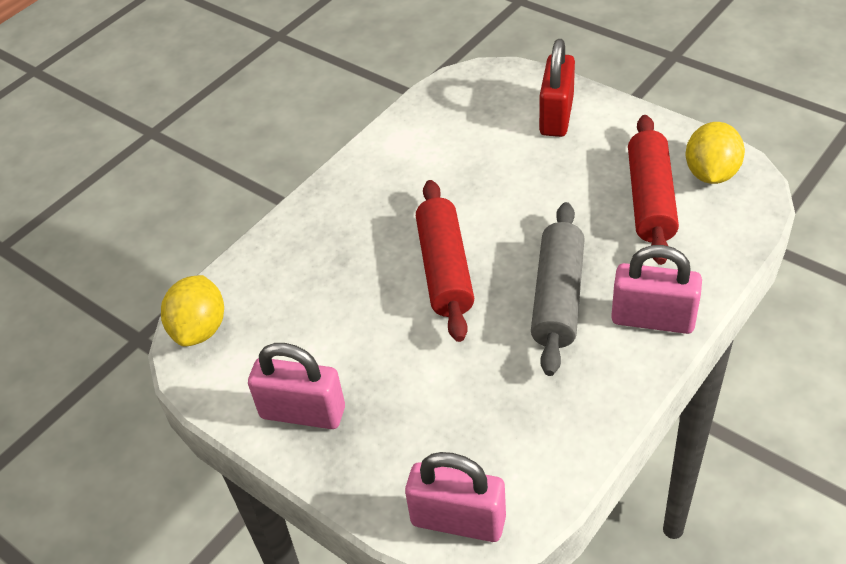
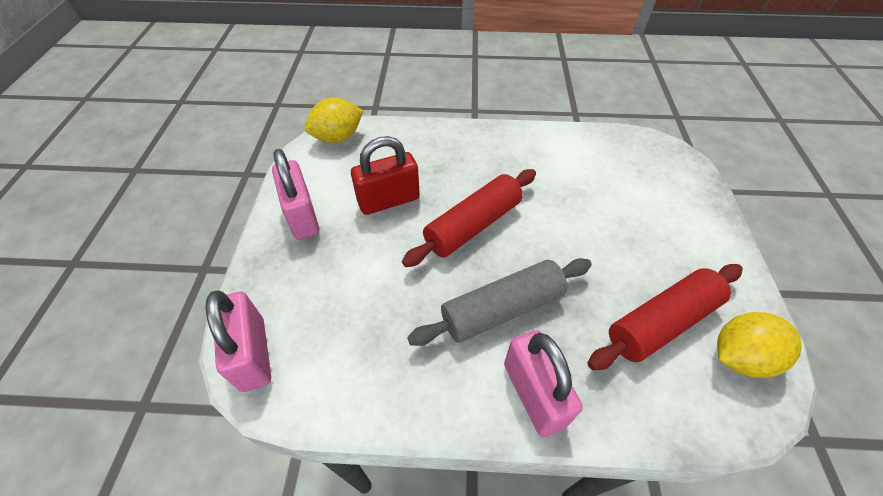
camera: 50 degrees right, 5 degrees up
(556, 116) = (679, 212): red padlock -> red padlock (388, 200)

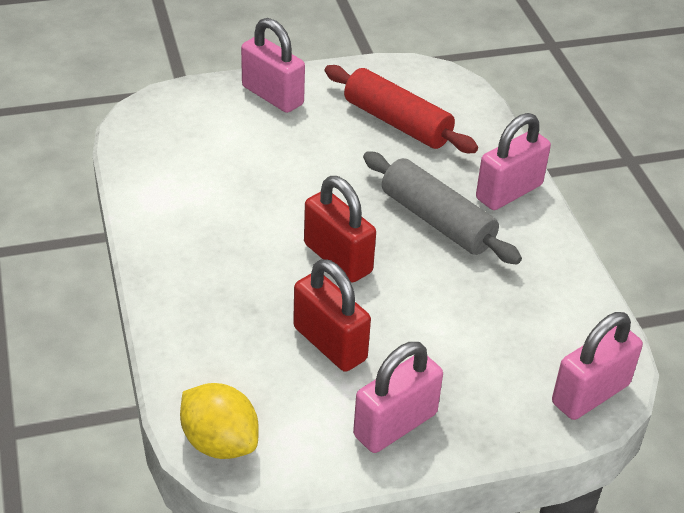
camera: 110 degrees left, 10 degrees down
(473, 225) = (337, 258): red rolling pin -> red padlock
(700, 231) = (272, 96): none -> pink padlock
(740, 356) = (408, 83): yellow lemon -> none

